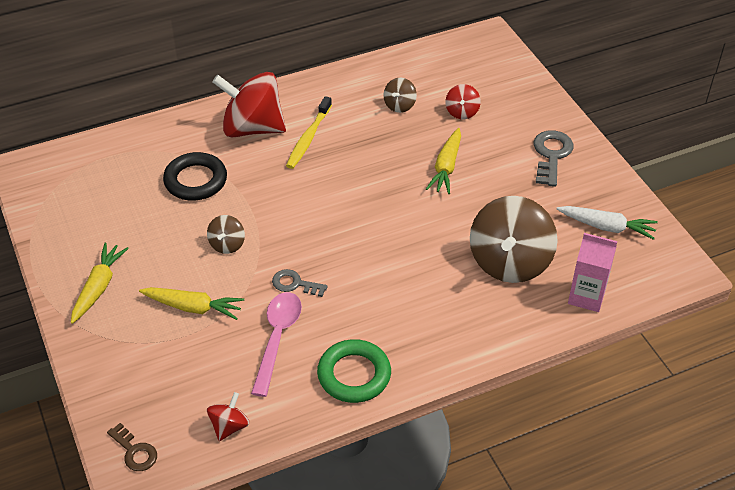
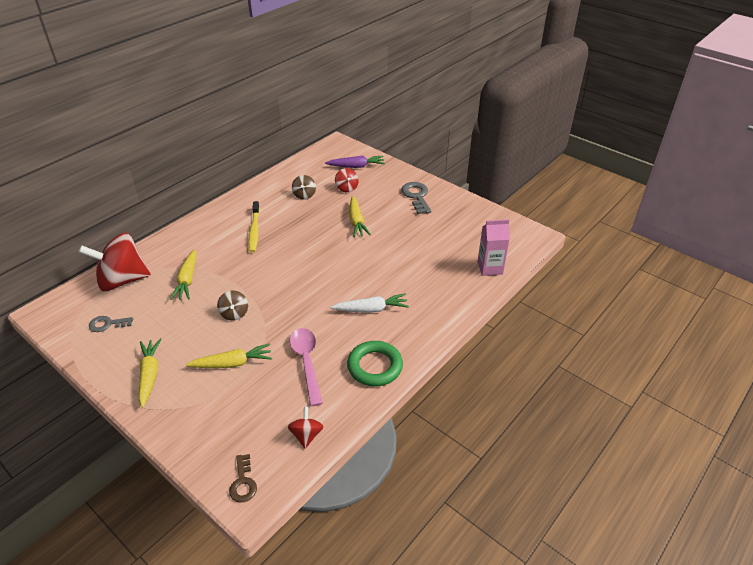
camera: 25 degrees left, 5 degrees down
(135, 451) = (243, 482): brown key -> brown key turned 60 degrees clockwise
(195, 180) = (187, 280): black ring -> yellow carrot
(252, 128) = (211, 236): red spinning top -> red spinning top (122, 280)
(295, 284) = (298, 323): grey key -> grey key (107, 324)
(494, 82) = (356, 166): none -> purple carrot
(509, 262) = (431, 263): brown spinning top -> none
(607, 227) = (475, 225): white carrot -> white carrot (371, 309)

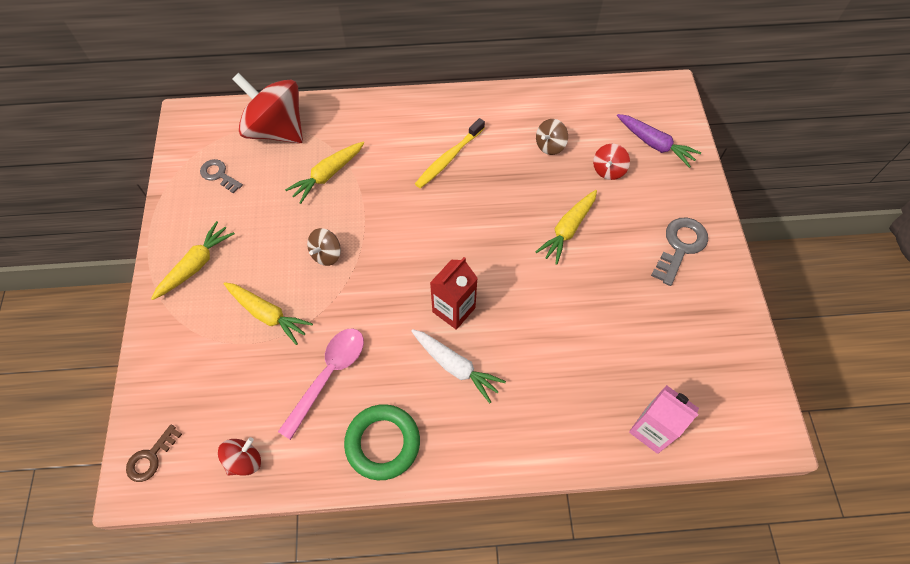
camera: 45 degrees right, 20 degrees up
(340, 288) = (453, 310): none -> red carton

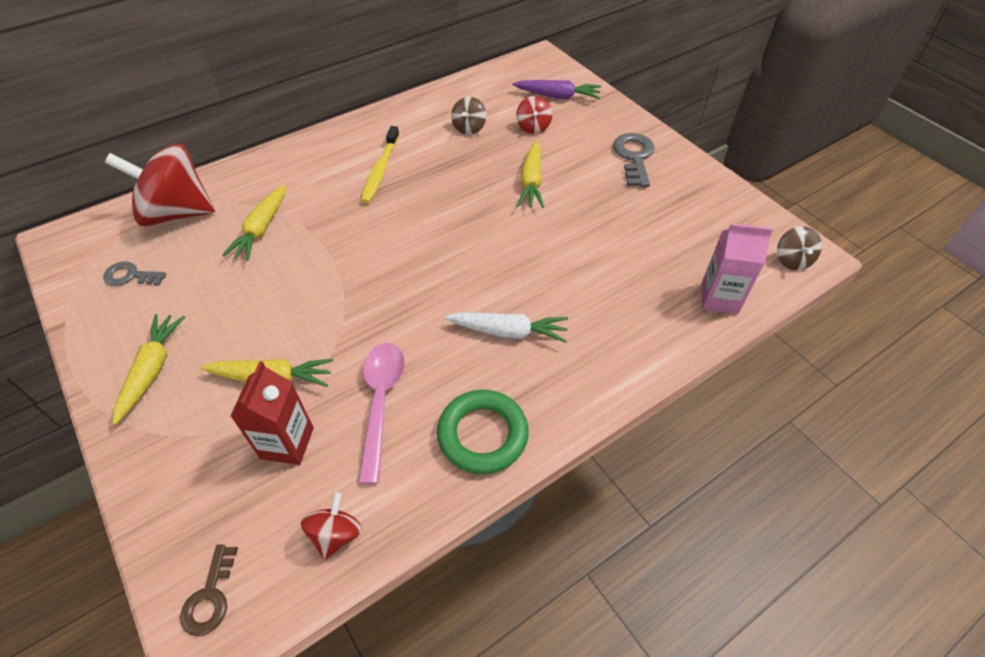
camera: 30 degrees left, 10 degrees down
(326, 254) = (305, 296): brown spinning top -> brown spinning top (792, 260)
(453, 310) = (472, 286): red carton -> red carton (287, 443)

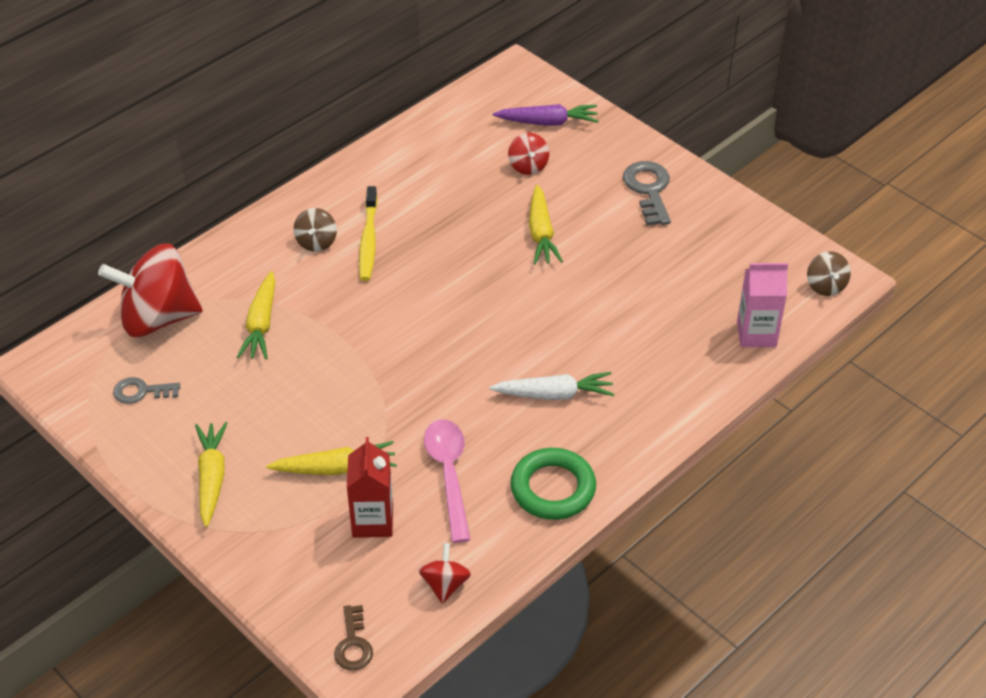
camera: 10 degrees left, 5 degrees down
(469, 128) = (454, 176): brown spinning top -> brown spinning top (316, 242)

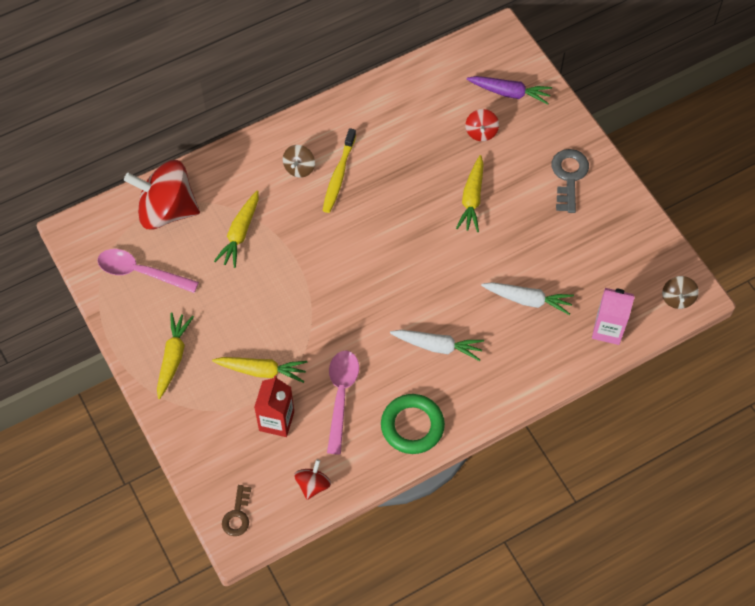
camera: 15 degrees right, 15 degrees up
(141, 392) = (140, 272): grey key -> pink spoon
(648, 323) = (528, 300): none -> white carrot

